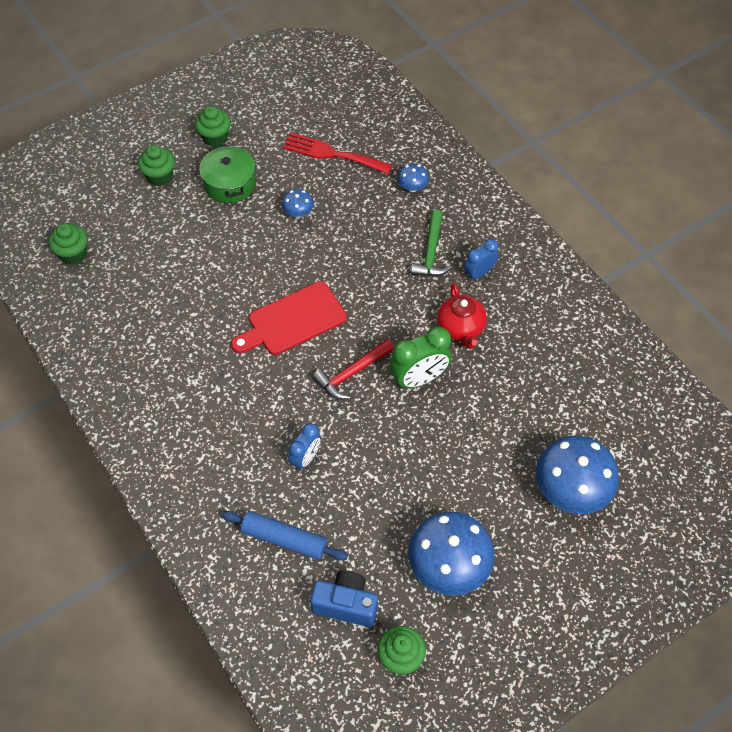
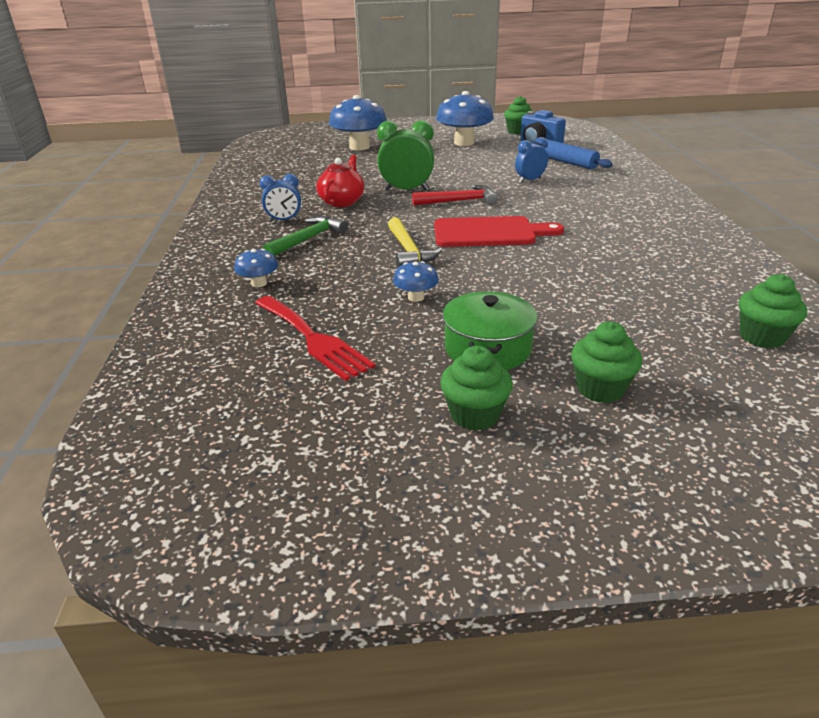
camera: 150 degrees left, 25 degrees down
(341, 267) = (408, 250): none -> yellow hammer

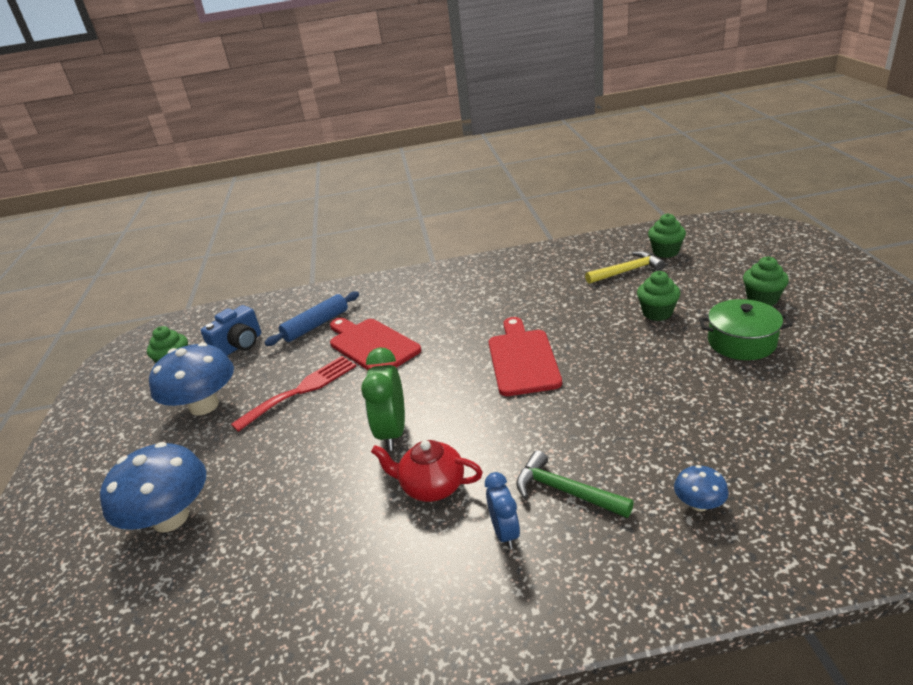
camera: 90 degrees left, 0 degrees up
(313, 339) = (786, 433): red fork -> red fork (301, 390)
(408, 250) = (577, 404): yellow hammer -> yellow hammer (627, 271)
(416, 297) = (678, 386): blue mushroom -> none
(459, 201) = (434, 386): red hammer -> none
(474, 415) = (827, 340): green cupcake -> green cupcake (657, 313)
(529, 180) = (371, 345): blue clock -> red cutting board

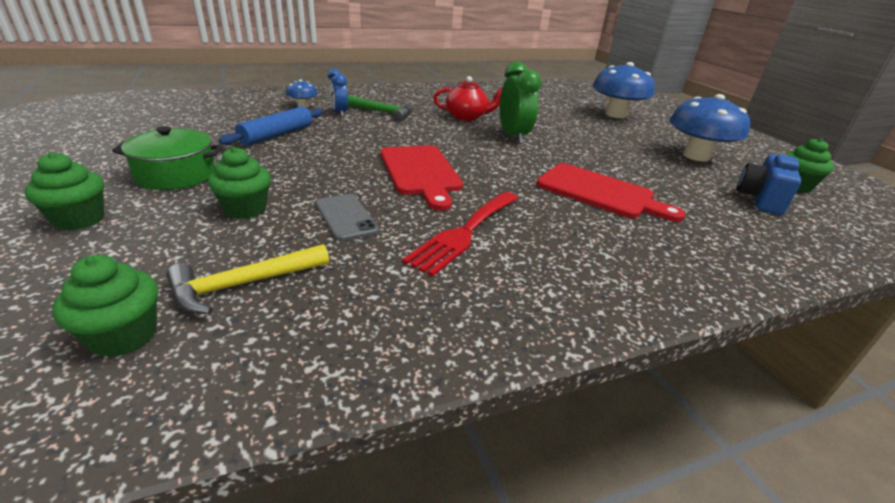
camera: 160 degrees right, 0 degrees up
(301, 390) = (623, 161): red fork -> red fork (464, 233)
(316, 325) = (703, 218): blue rolling pin -> blue rolling pin (277, 135)
(505, 533) = (416, 104): blue clock -> blue clock (339, 113)
(582, 311) = (346, 217): none -> grey phone

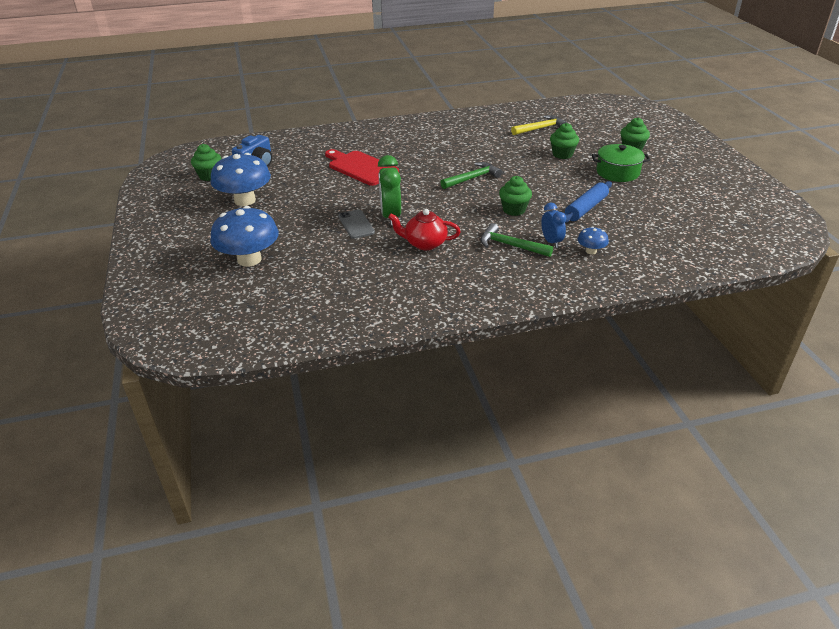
camera: 170 degrees left, 5 degrees up
(124, 336) = (567, 117): green cupcake -> green cupcake (514, 210)
(346, 217) = (511, 151): grey phone -> grey phone (356, 224)
(421, 172) = (472, 178): red cutting board -> green hammer
(464, 233) = (452, 145): red fork -> none

